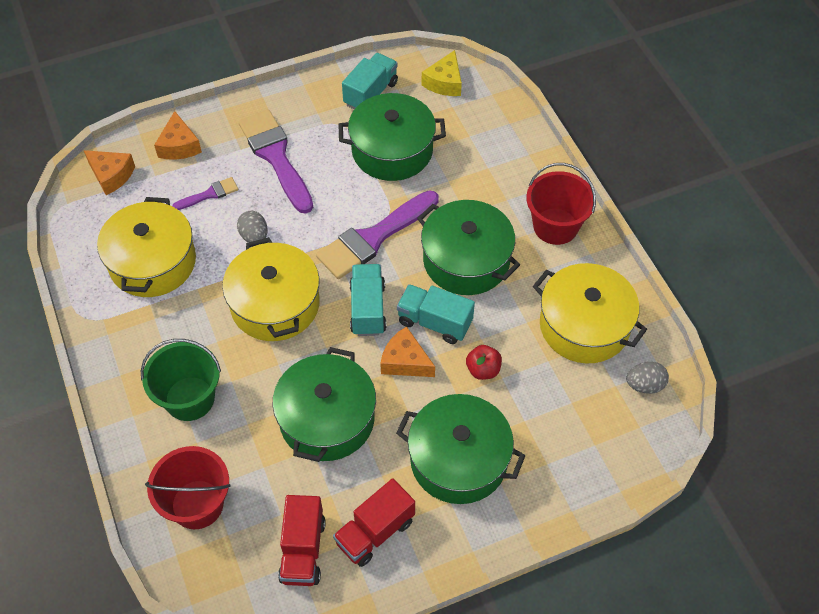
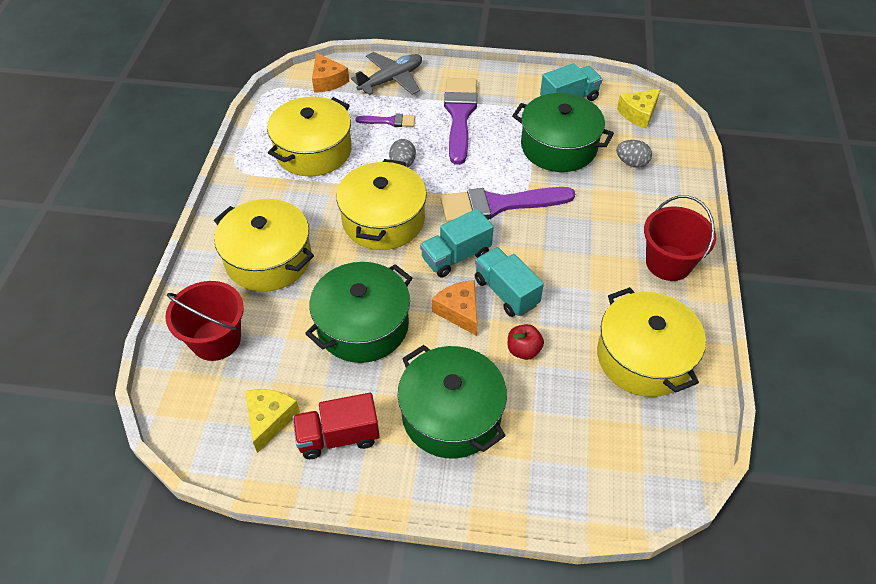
camera: 30 degrees right, 5 degrees down
(179, 146) = (391, 80): orange cheese -> grey plane
(190, 398) = (268, 259): green bucket -> yellow pot
(303, 550) = (269, 419): red truck -> yellow cheese
(368, 309) = (456, 256): turquoise truck -> turquoise truck turned 150 degrees counterclockwise
(466, 260) = (567, 255): green pot -> none
(644, 385) = (672, 437): grey egg -> grey egg (631, 163)

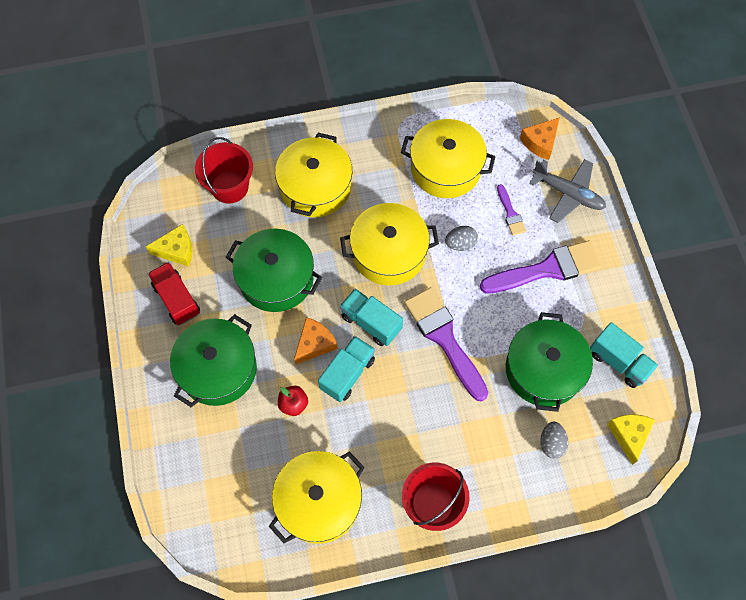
camera: 70 degrees right, 15 degrees up
(638, 114) = (629, 435): yellow cheese -> yellow cheese turned 60 degrees clockwise

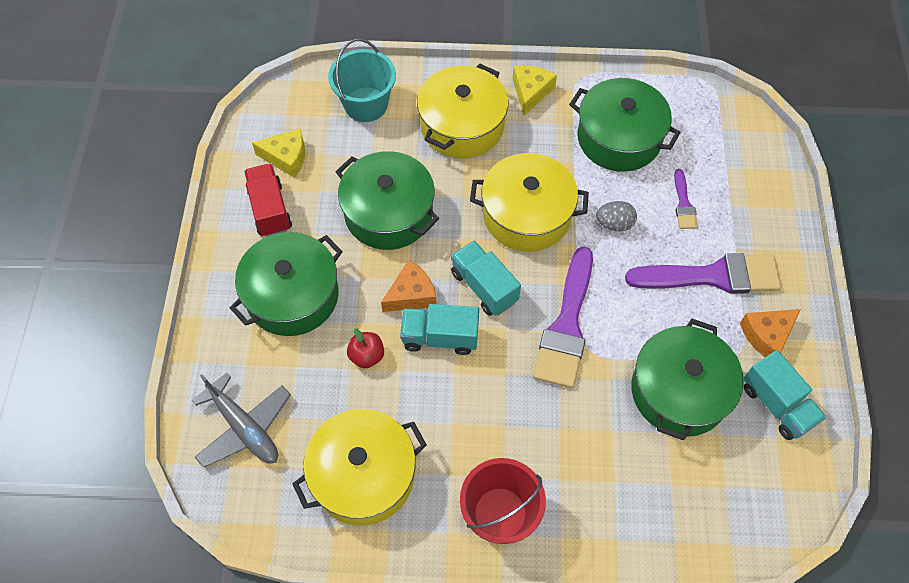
camera: 15 degrees right, 5 degrees down
(229, 187) = (366, 104): red bucket -> turquoise bucket
(347, 374) = (440, 337): turquoise truck -> turquoise truck turned 135 degrees counterclockwise
(444, 338) = (566, 325): purple brush -> purple brush turned 150 degrees counterclockwise
(445, 168) = (619, 138): yellow pot -> green pot
(540, 142) = (739, 134): orange cheese -> orange cheese (766, 335)
(551, 443) = (667, 481): grey egg -> none
(568, 194) = (759, 197): grey plane -> grey plane (244, 427)
(629, 435) = (769, 496): yellow cheese -> yellow cheese (530, 92)

